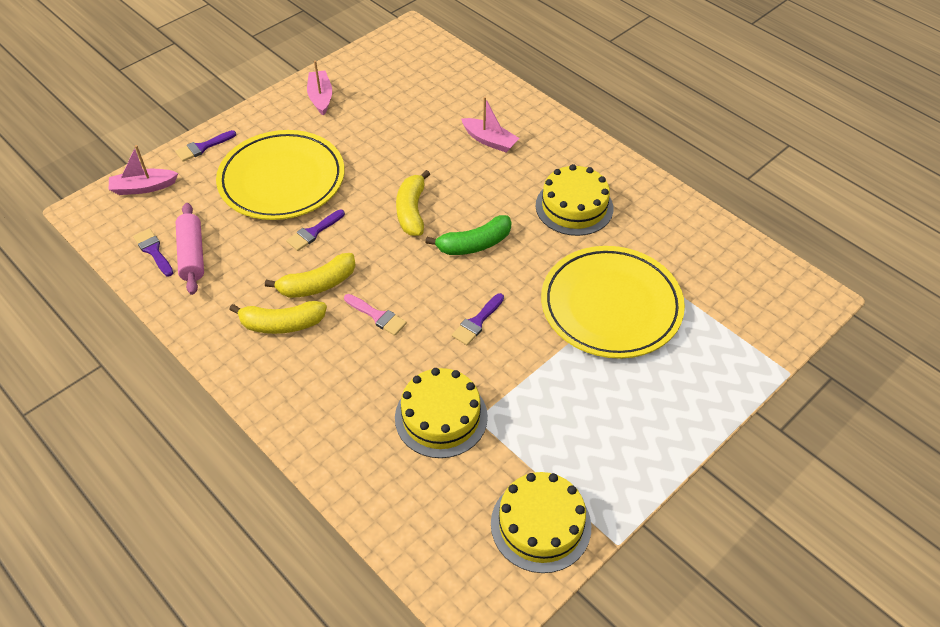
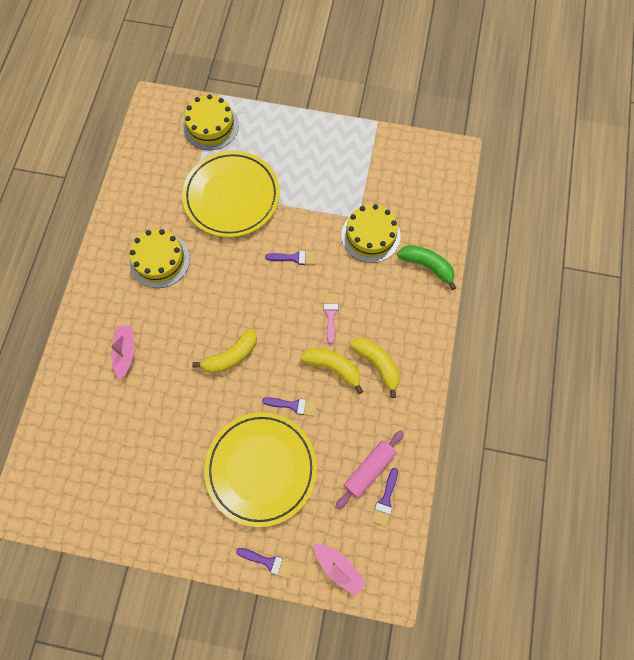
camera: 125 degrees left, 20 degrees up
(320, 97) = (152, 516): pink boat -> none
(474, 244) = (234, 298): green banana -> green banana (427, 266)
(540, 524) = (393, 156): yellow cake -> yellow cake (211, 126)

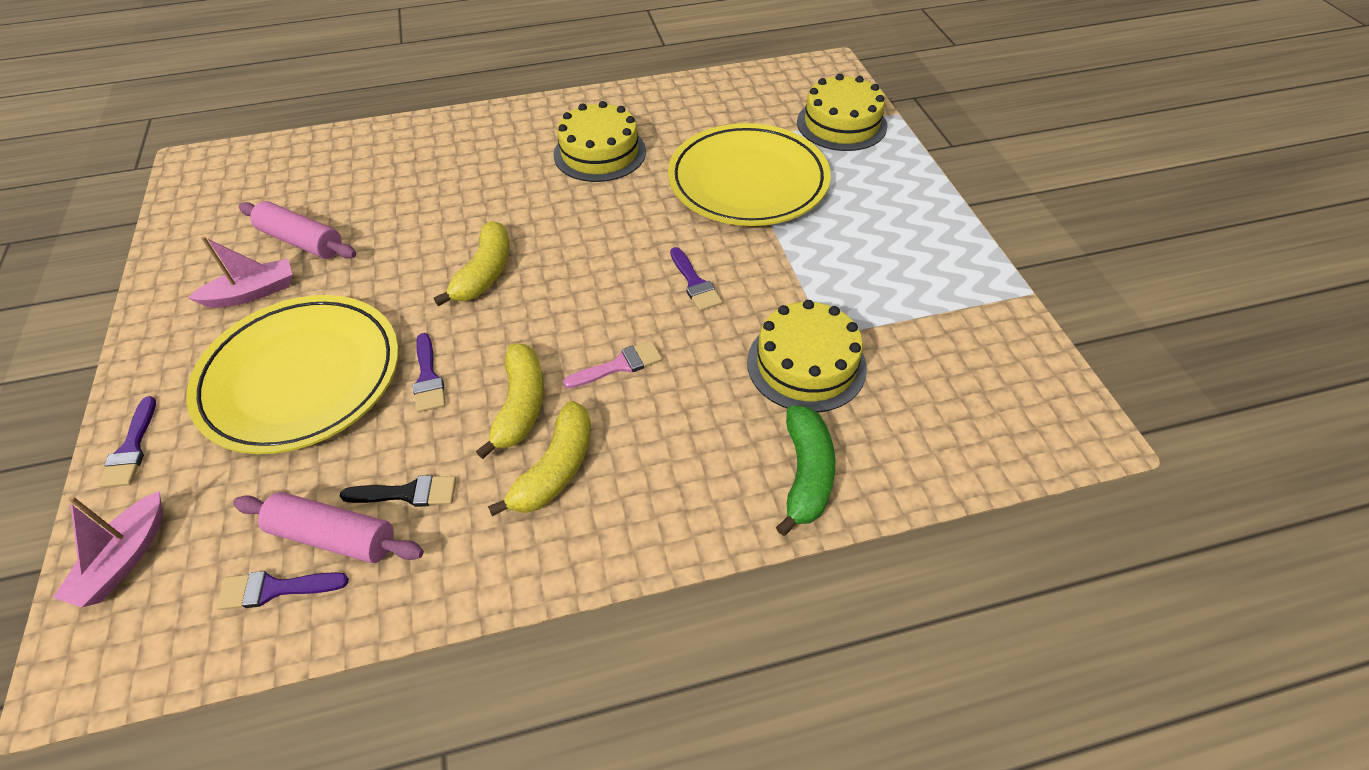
camera: 65 degrees right, 20 degrees down
(125, 352) = (444, 172): pink boat -> pink boat (252, 293)
(145, 450) = (302, 241): none -> pink rolling pin
(231, 356) = (484, 273): yellow banana -> yellow banana turned 105 degrees counterclockwise
(360, 432) = (408, 493): none -> black brush

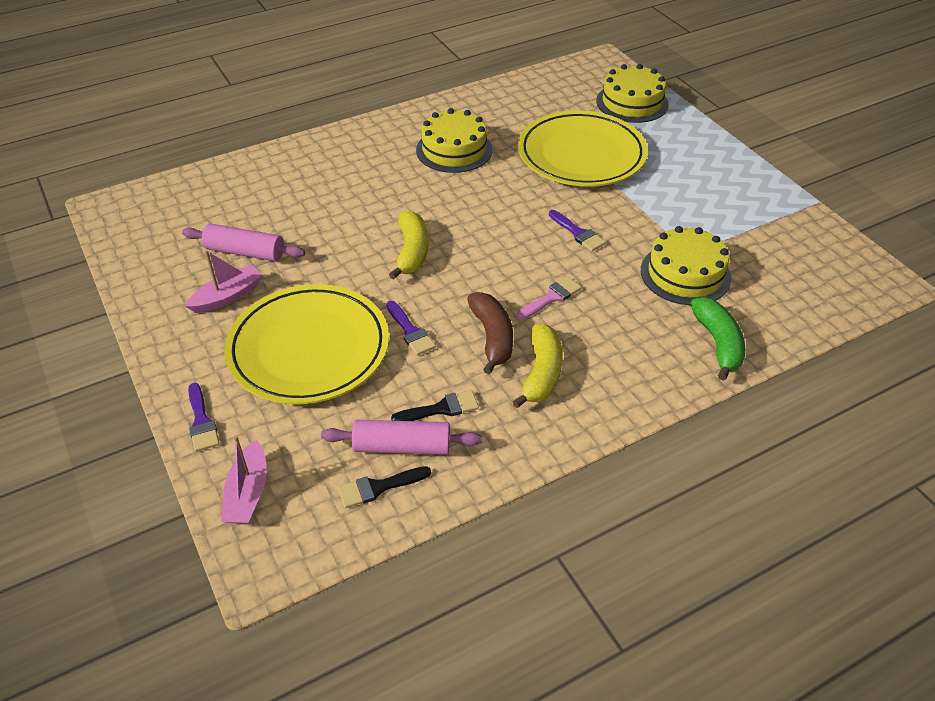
camera: 15 degrees left, 5 degrees down
(275, 589) = (378, 487): purple brush -> black brush
(520, 406) = (492, 337): yellow banana -> brown banana

